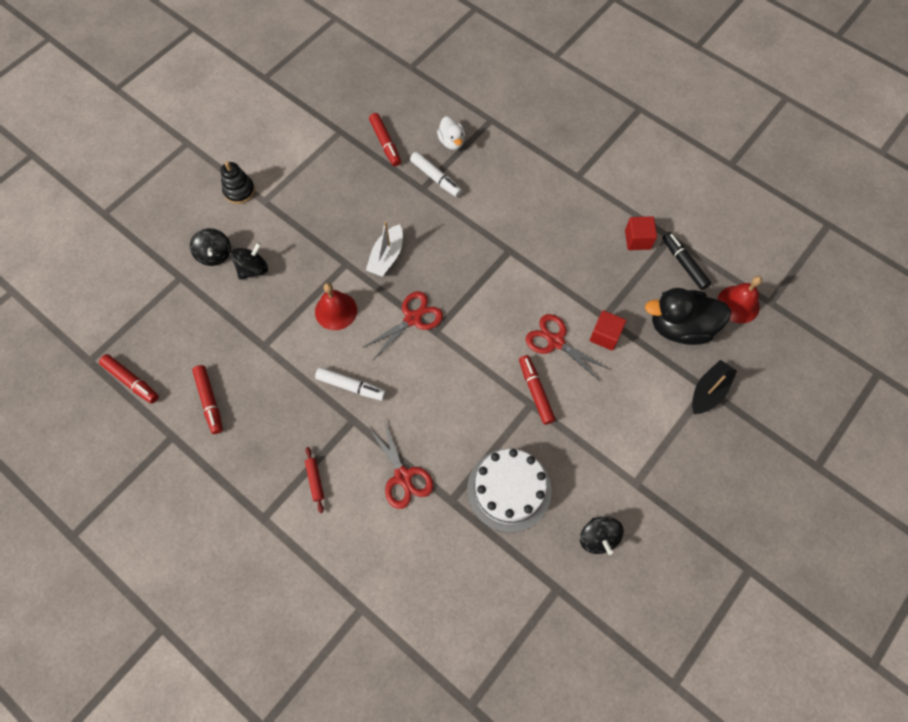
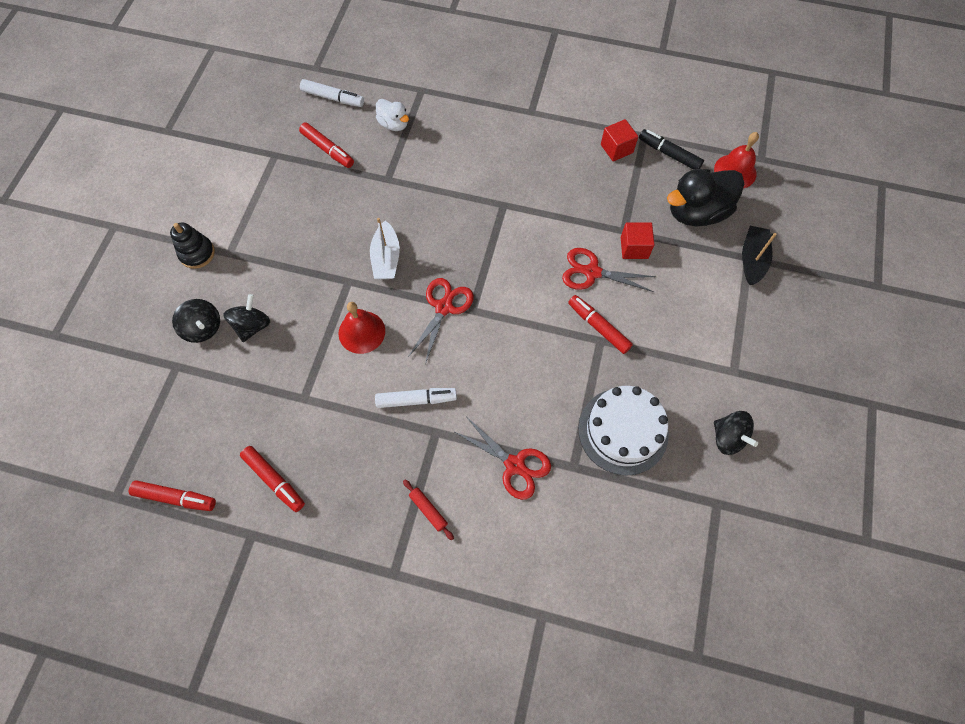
camera: 25 degrees left, 0 degrees up
(436, 178) = (396, 164): white marker -> white marker (333, 98)

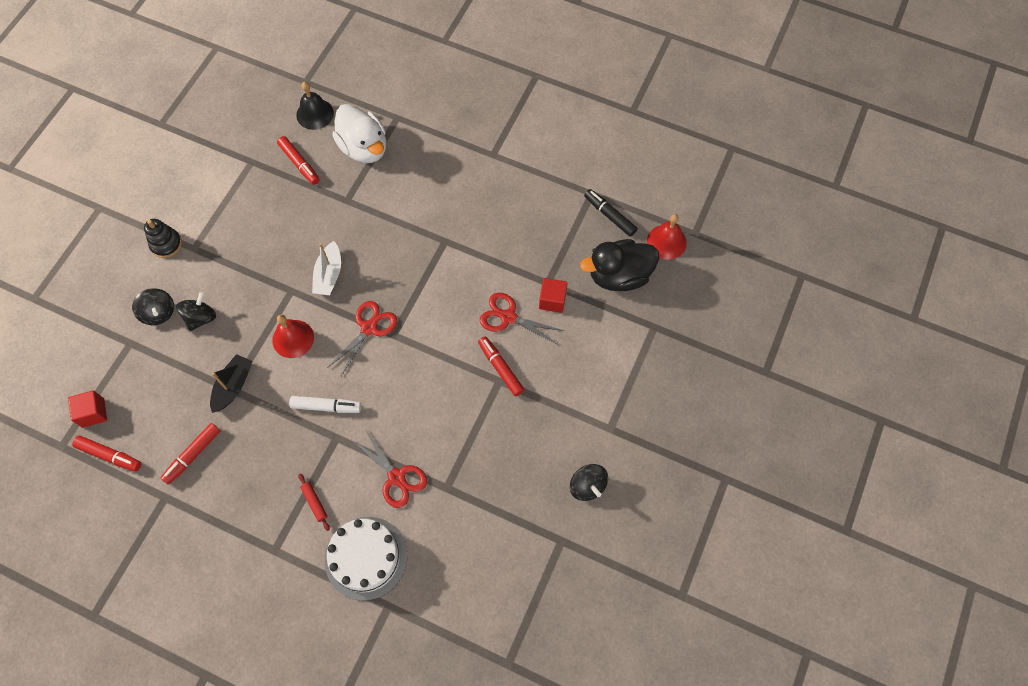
camera: 10 degrees right, 0 degrees up
(274, 480) = (193, 455): red marker -> red marker turned 75 degrees clockwise
(333, 98) = (315, 114): white marker -> black bell
(394, 124) = (364, 148): white duck -> white duck, size x1.86
(616, 148) = (562, 203): red cube -> red cube (93, 413)
(623, 431) = (497, 464): white cake -> white cake (366, 558)
(752, 259) = (657, 329): black boat -> black boat (233, 386)

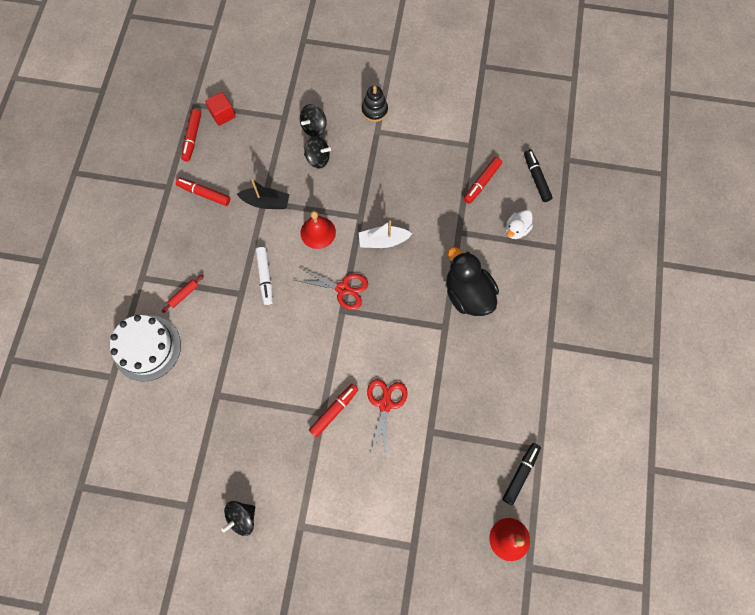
camera: 75 degrees right, 5 degrees up
(315, 114) = (536, 178): black bell -> black marker
(364, 148) = (516, 229): white duck -> white duck, size x0.54
(396, 477) = (217, 351): red scissors -> none
(552, 300) = (413, 440): red cube -> none
(619, 276) = (457, 499): black duck -> black duck (467, 294)

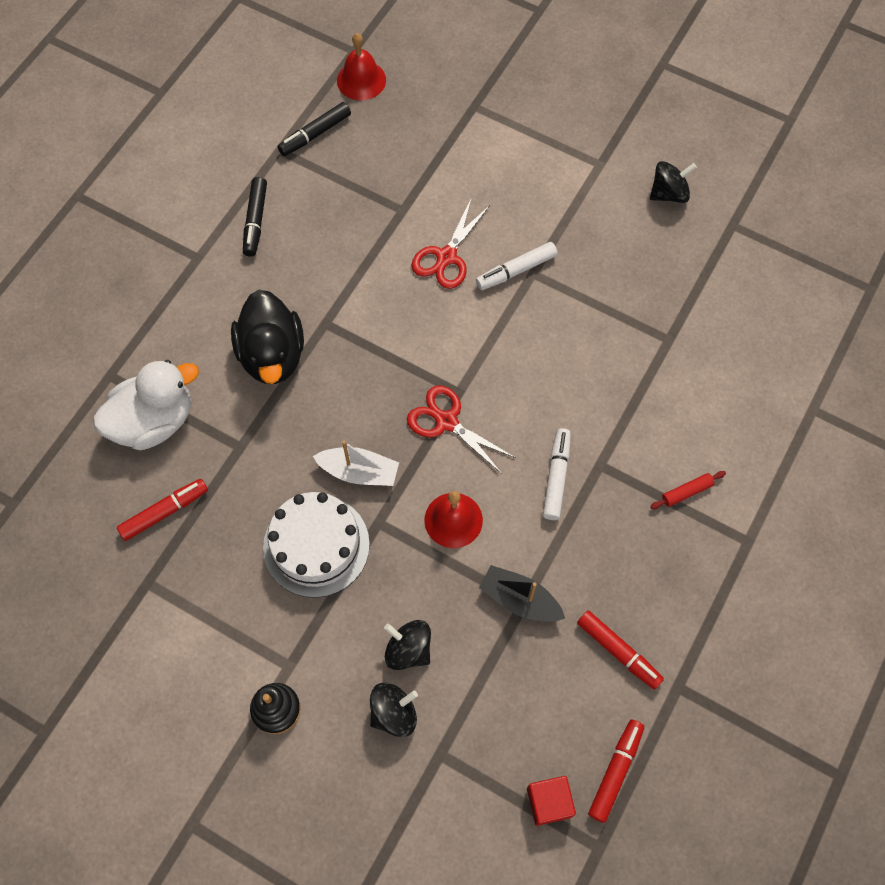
camera: 160 degrees left, 5 degrees down
(147, 348) = (756, 433): white cake -> white cake (316, 545)
(334, 411) = (516, 270): red marker -> white marker
(516, 229) = (154, 421): white duck -> white duck, size x1.86
(536, 178) = (78, 490): black marker -> black marker (255, 221)

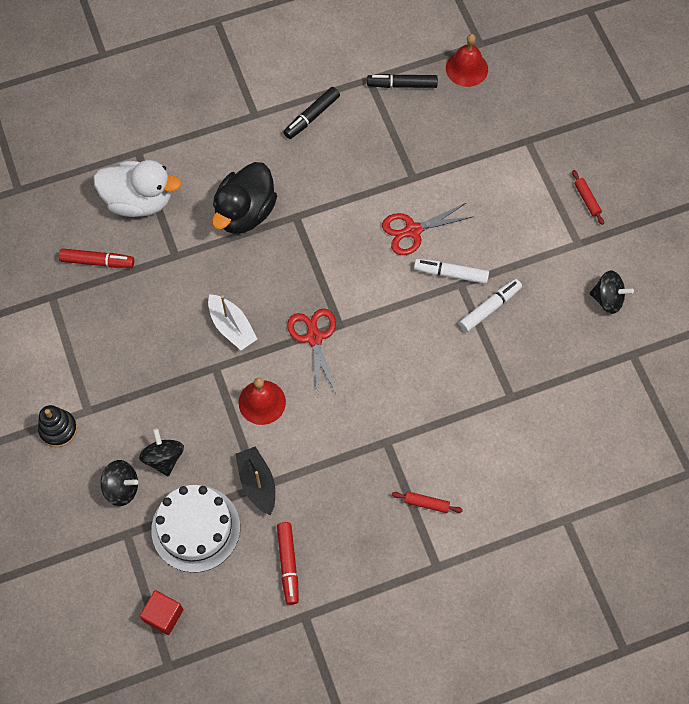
camera: 40 degrees right, 0 degrees up
(316, 545) = (166, 352): white cake -> white cake (195, 528)
(556, 477) = (351, 427): white marker -> white marker (490, 308)
(572, 121) = (587, 199): none -> red rolling pin
(615, 771) = (219, 632): red marker -> none

